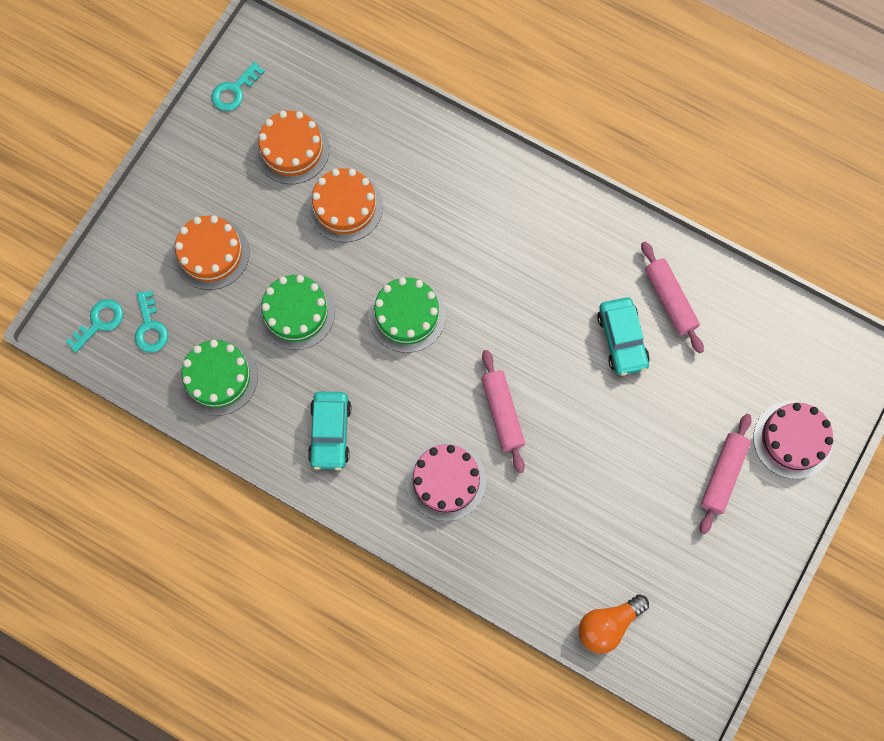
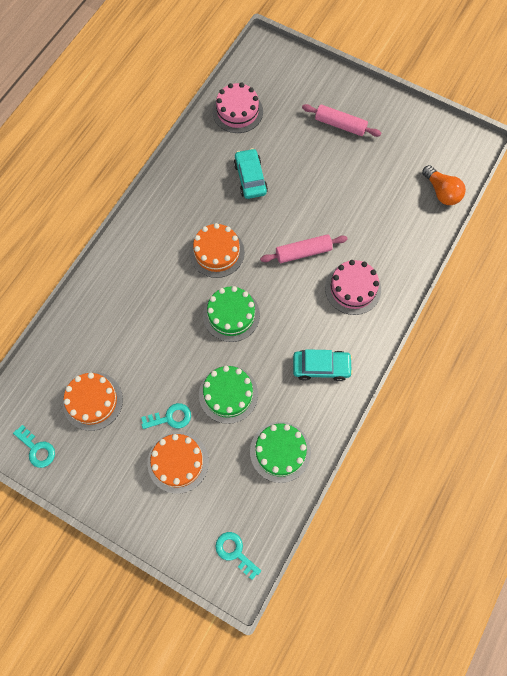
camera: 90 degrees left, 5 degrees down
(150, 327) = (239, 508): turquoise key -> turquoise key (170, 417)
(345, 206) = (143, 360): orange cake -> orange cake (217, 252)
(622, 339) = (250, 178): turquoise car -> turquoise car turned 90 degrees counterclockwise
(669, 300) = (222, 149): pink rolling pin -> none
(793, 439) = (315, 87): pink cake -> pink cake (237, 111)

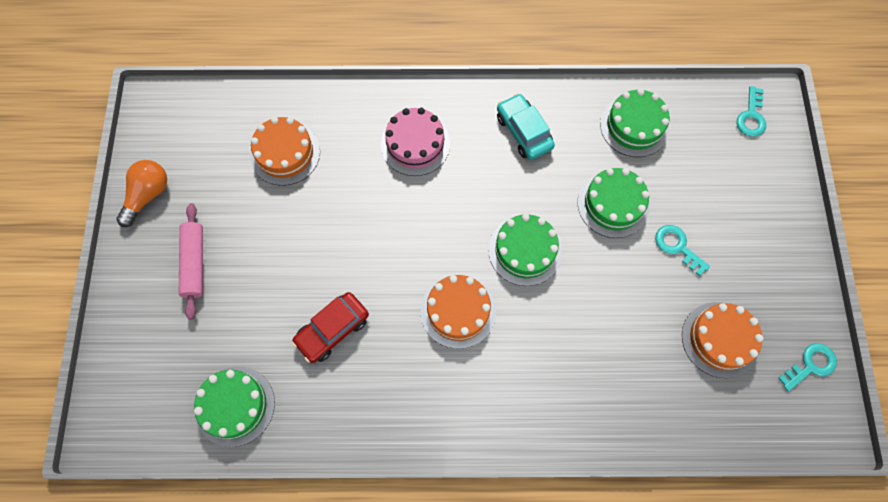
camera: 120 degrees left, 0 degrees up
(37, 449) = (810, 365): turquoise key -> turquoise key turned 45 degrees clockwise
(178, 462) = (714, 213): orange cake -> orange cake (285, 153)
(237, 111) = (235, 406): pink cake -> green cake
(250, 178) = (332, 330): turquoise car -> red car
(303, 252) = (401, 215): pink rolling pin -> none
(441, 192) = (239, 111): orange light bulb -> orange light bulb (148, 195)

